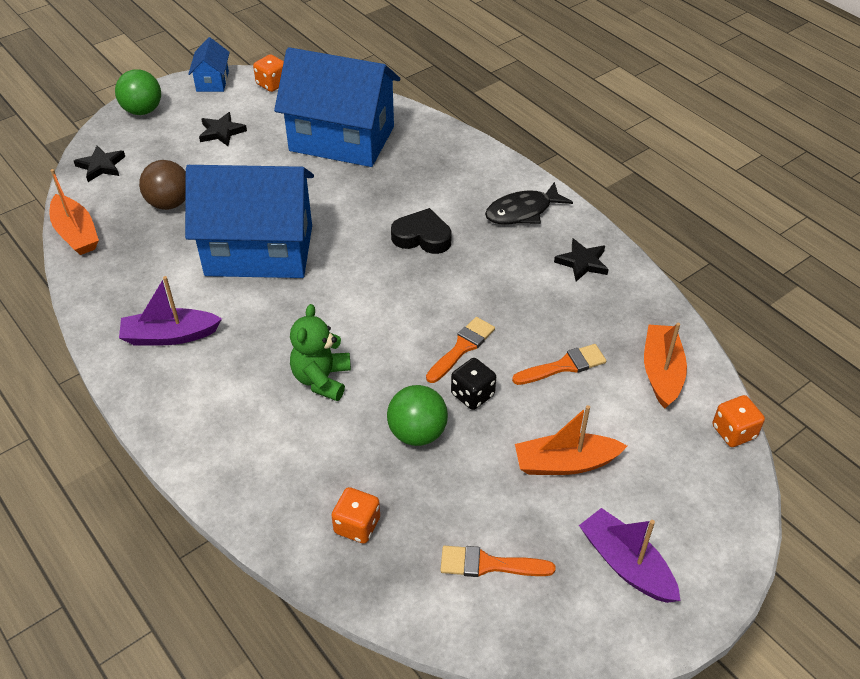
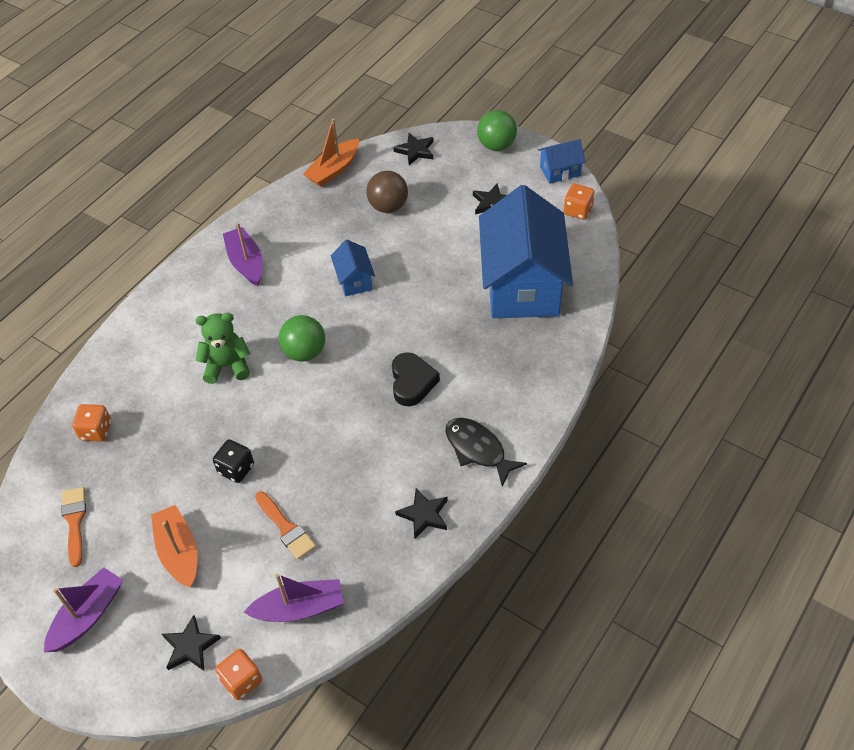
camera: 75 degrees right, 5 degrees up
(259, 250) = (354, 280): blue house -> blue house, size x0.43
(417, 433) = (188, 442): green ball -> green ball (305, 352)
(462, 348) = (286, 448): orange brush -> none
(661, 372) = (299, 608): orange boat -> purple boat
(686, 470) = (190, 646): none -> black star

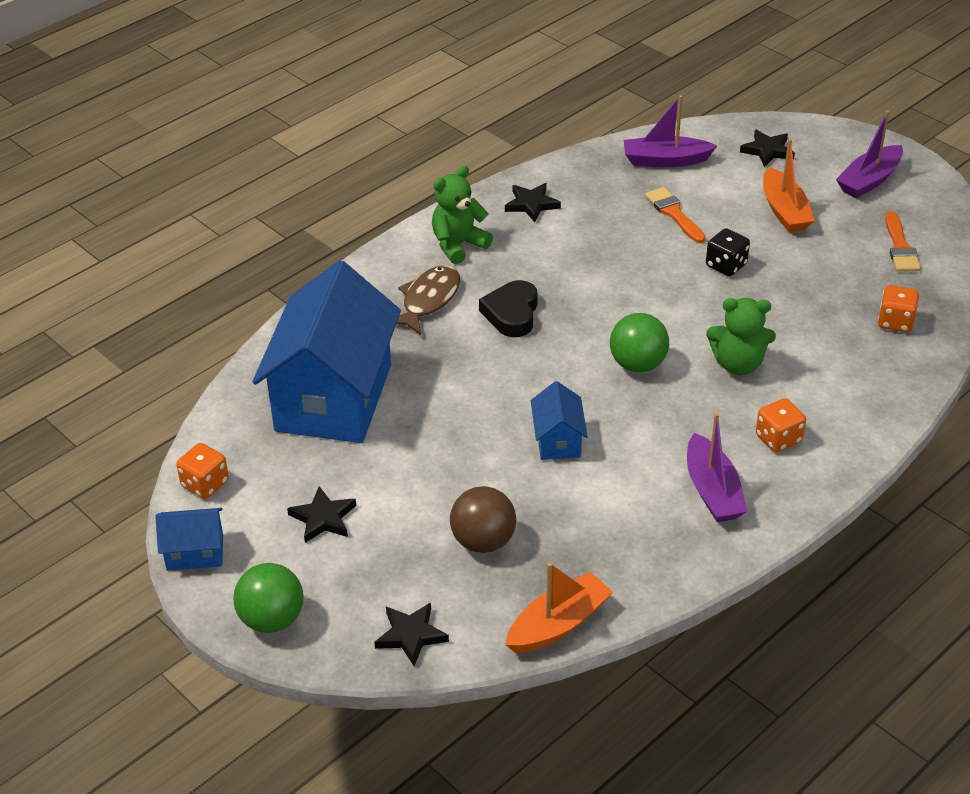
camera: 170 degrees left, 10 degrees down
(242, 680) = (720, 127): orange dice -> orange dice (778, 438)
(478, 449) = (458, 245): black fish -> green teddy bear
(484, 383) = (428, 300): none -> brown fish

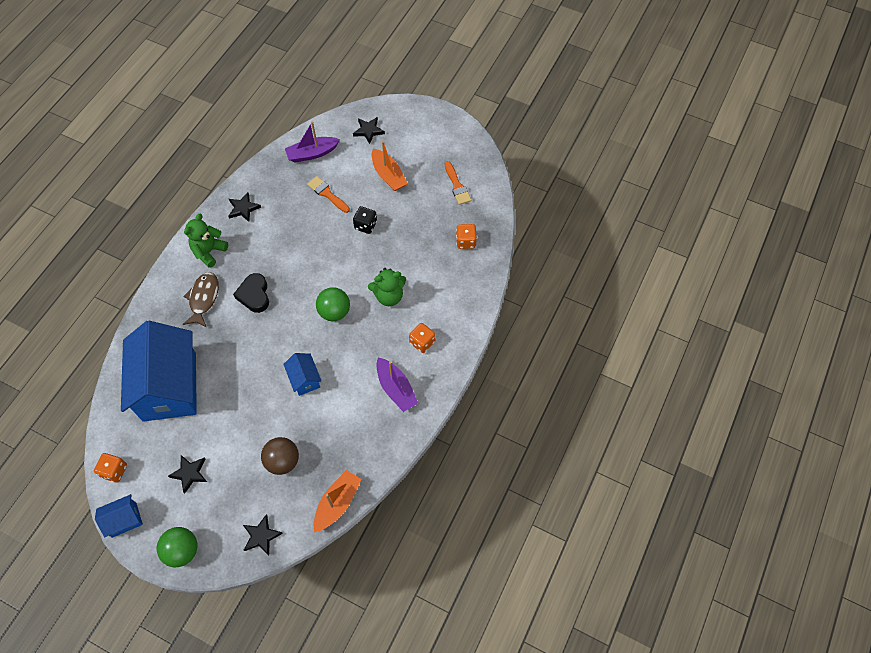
camera: 20 degrees left, 20 degrees up
(869, 180) = (430, 139): purple boat -> none

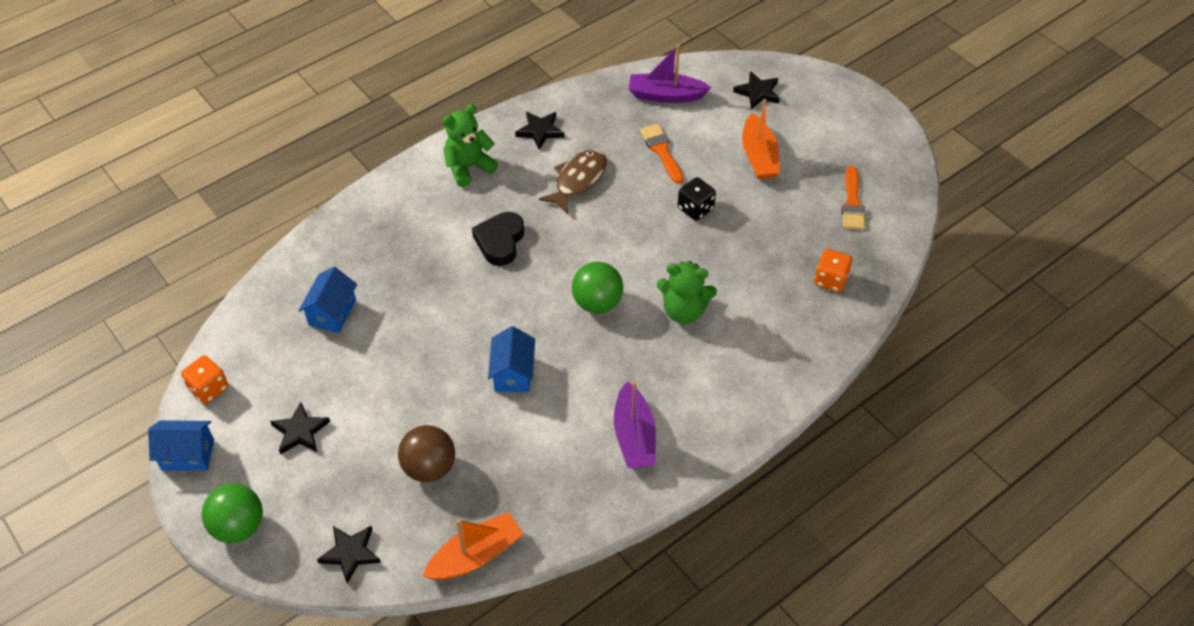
camera: 25 degrees right, 10 degrees down
(169, 386) = (332, 312): blue house -> blue house, size x0.43
(203, 298) = (432, 222): brown fish -> brown fish (578, 180)
(422, 342) = (702, 389): orange dice -> none

